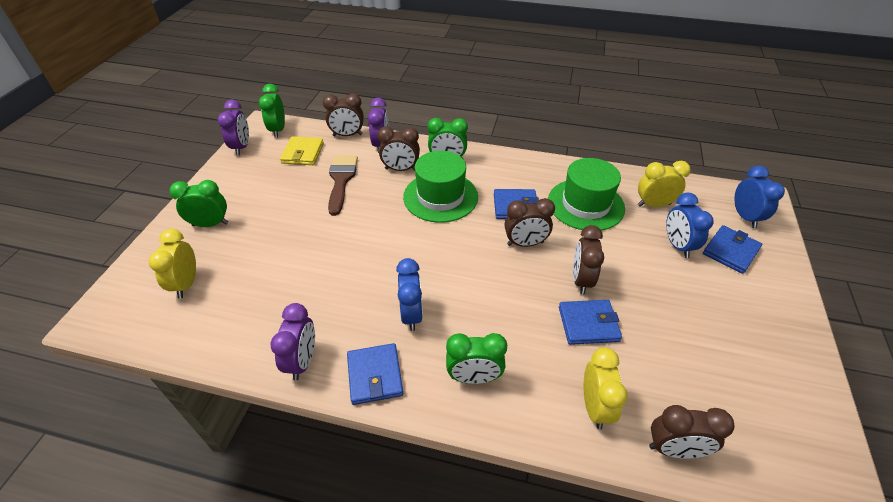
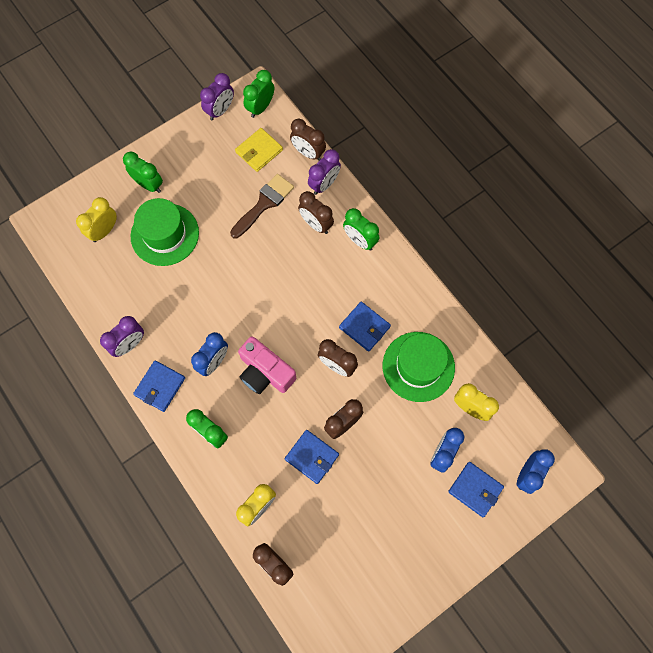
camera: 40 degrees right, 25 degrees up
(440, 197) = (320, 276): green hat -> green hat (165, 234)
(470, 289) = (265, 372): none -> pink camera
(730, 251) = (475, 489): blue wallet -> blue wallet turned 45 degrees clockwise

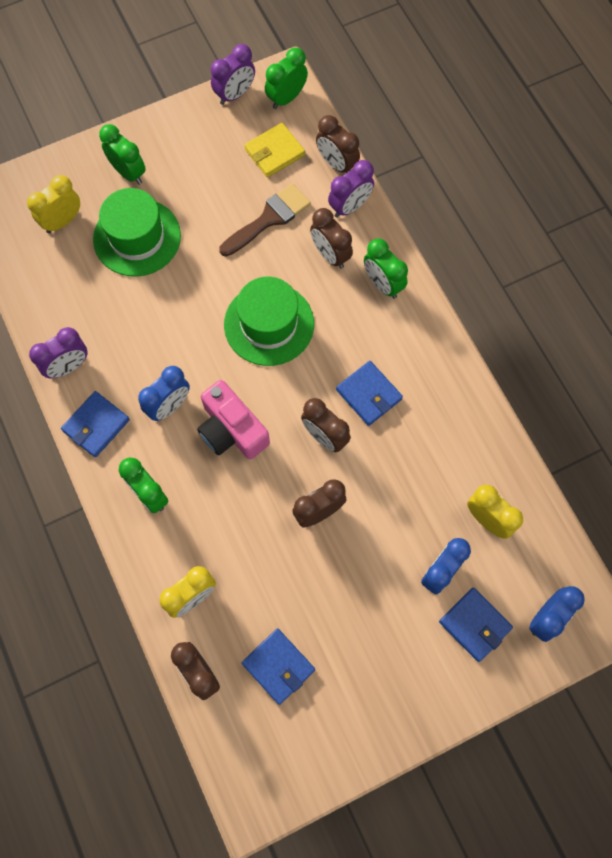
camera: 10 degrees right, 0 degrees up
(312, 457) = (271, 546): blue wallet -> blue wallet (278, 666)
(418, 366) = (429, 455): green hat -> green hat (269, 324)

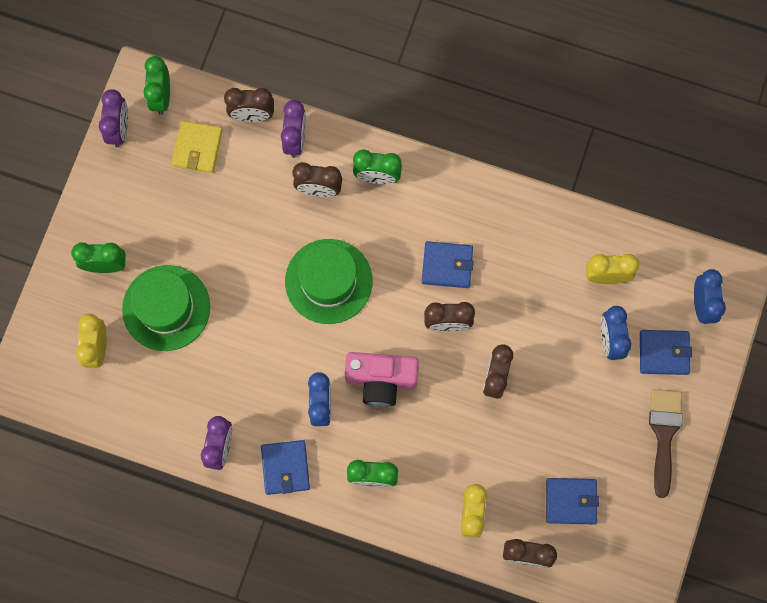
camera: 45 degrees left, 5 degrees up
(269, 218) = (247, 203): brown brush -> brown brush (664, 434)

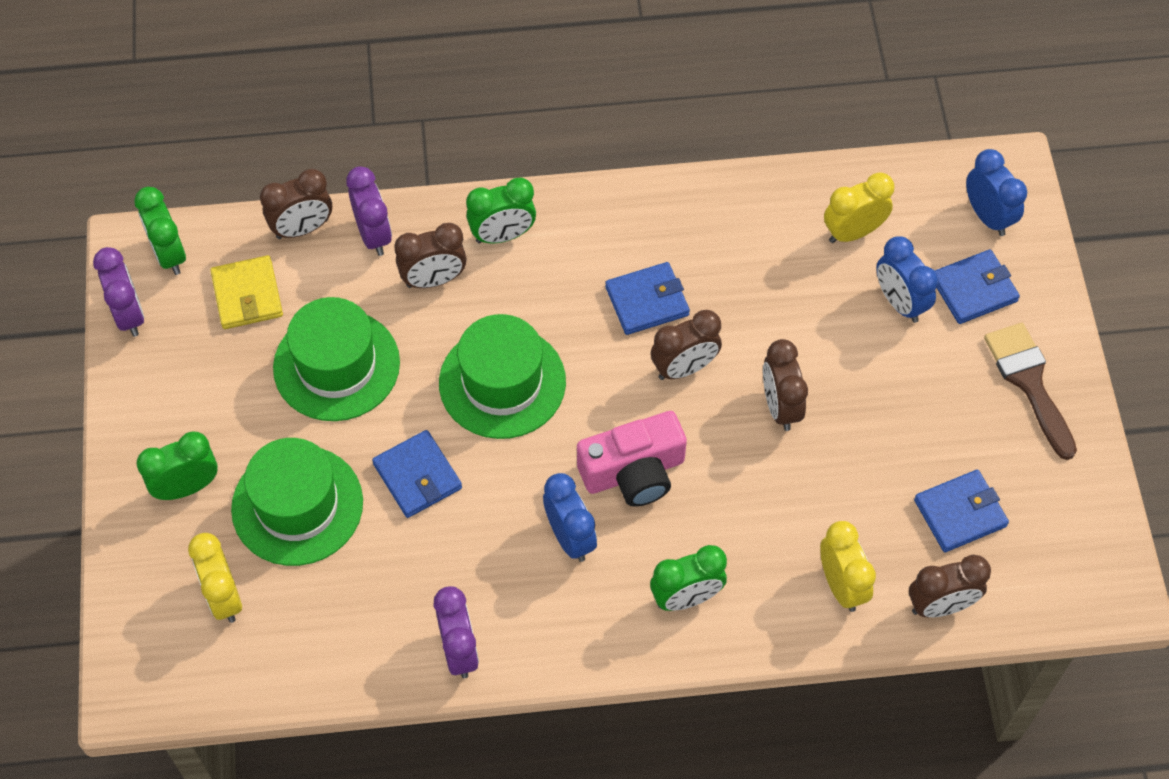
camera: 25 degrees left, 15 degrees down
(231, 223) = (336, 365): none -> green hat
(285, 468) = (562, 637): blue wallet -> blue wallet (417, 476)

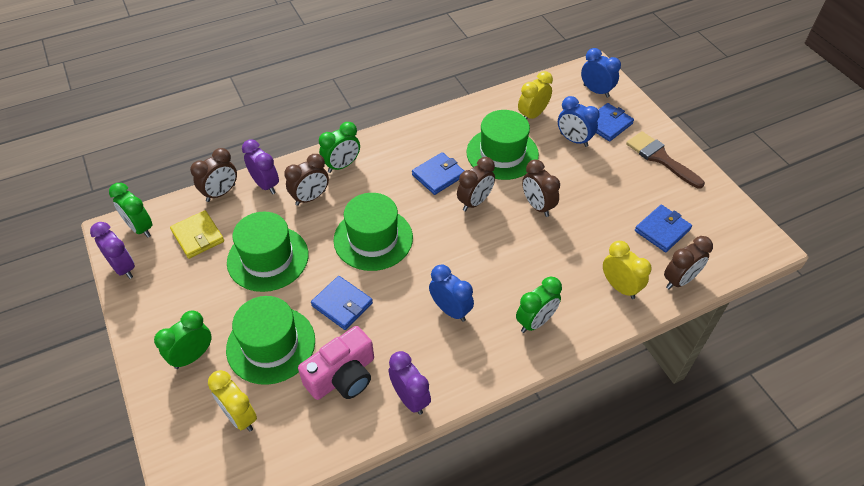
camera: 20 degrees left, 10 degrees down
(634, 472) = (471, 263): pink camera -> pink camera (342, 376)
(768, 291) = (502, 153): none -> green hat

